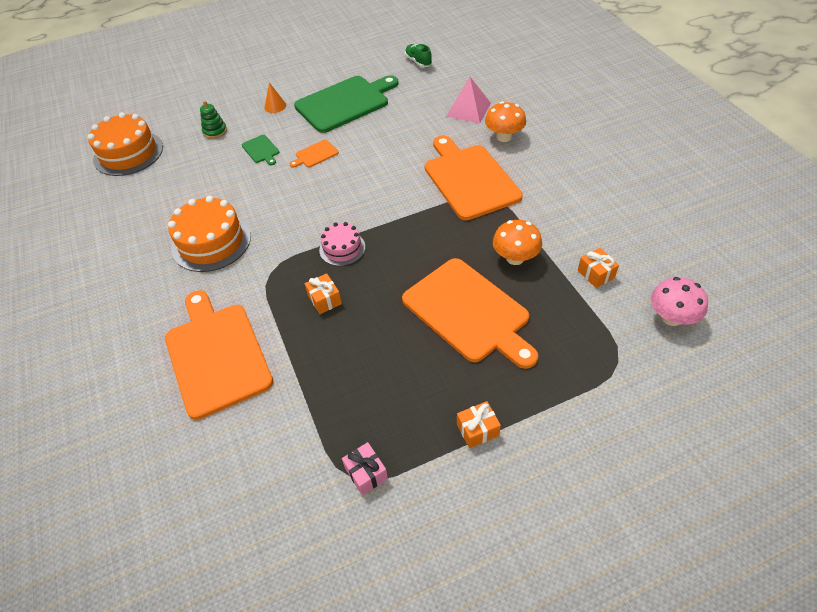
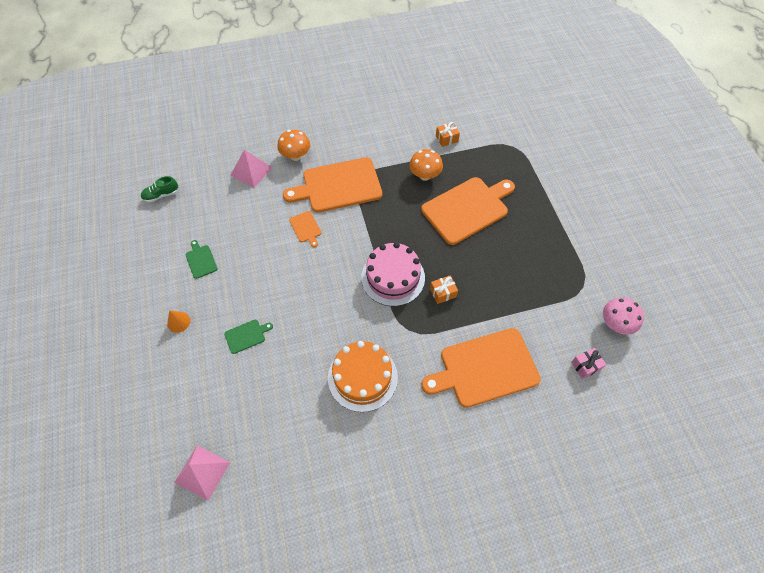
camera: 85 degrees left, 10 degrees up
(128, 153) = (202, 472): orange cake -> pink pyramid
(215, 131) = (198, 380): green stacking toy -> none
(315, 154) = (270, 290): orange cutting board -> orange cutting board (306, 228)
(342, 248) = (393, 277): pink cake -> pink cake, size x1.75
(345, 103) = (201, 260): green cutting board -> green cutting board, size x0.42
(366, 473) = (580, 279): pink gift -> pink gift (585, 366)
(477, 430) = (554, 220): orange gift -> none
(671, 317) = (485, 115): pink mushroom -> pink mushroom (615, 323)

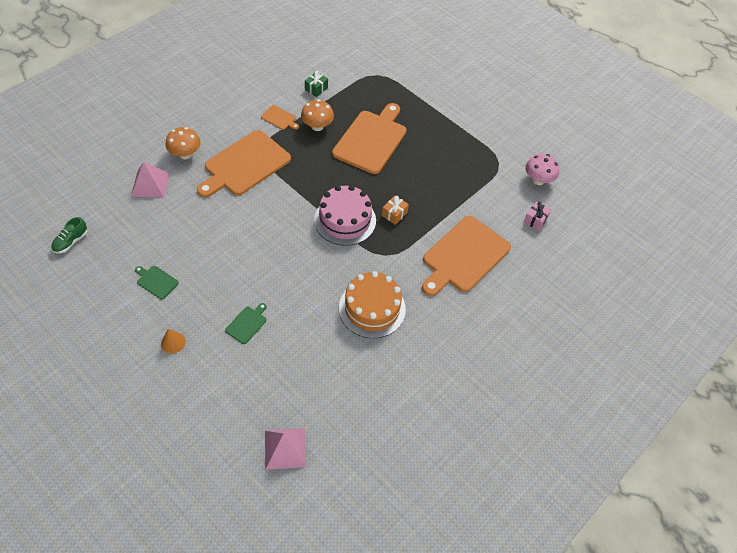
camera: 35 degrees left, 5 degrees down
(306, 228) = (239, 212): orange cutting board -> orange cutting board (279, 118)
(446, 139) = (316, 89): orange gift -> green gift

